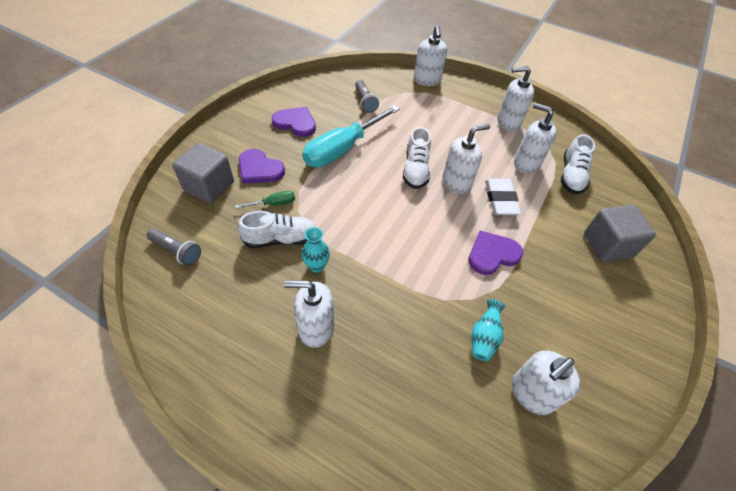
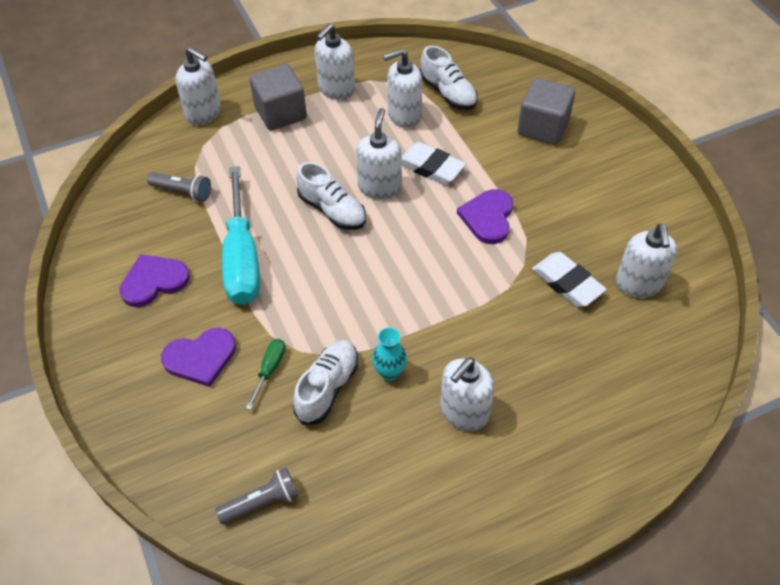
camera: 50 degrees left, 0 degrees up
(209, 186) = (183, 425): grey cube -> grey cube (280, 113)
(484, 337) = (567, 283): turquoise vase -> white eraser

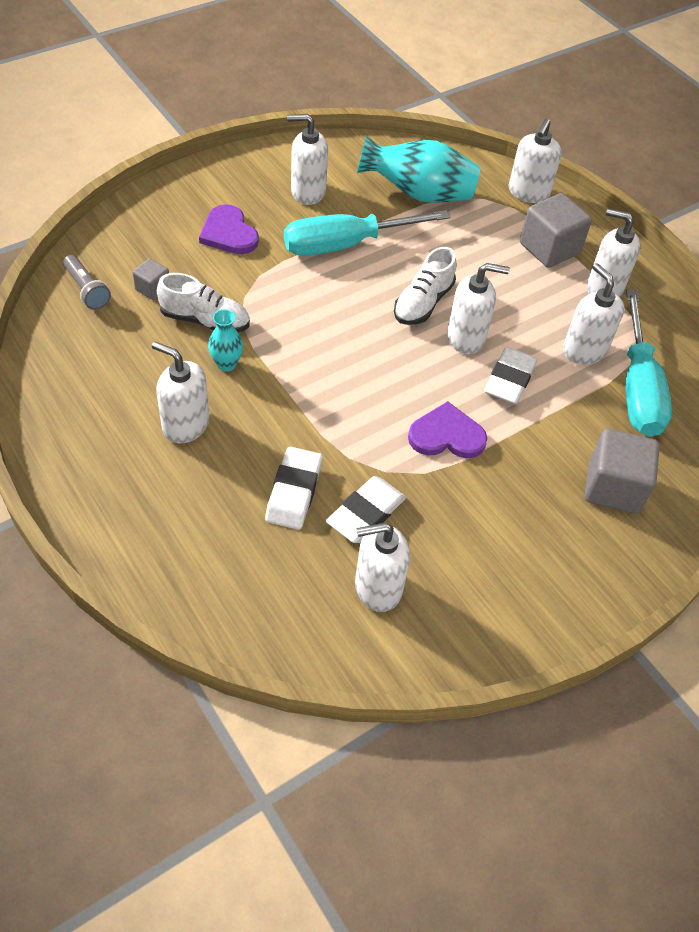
camera: 75 degrees right, 0 degrees up
(154, 281) = (307, 192): purple heart -> white soap dispenser
(183, 192) = (418, 194): grey flashlight -> turquoise vase
(270, 369) = (221, 279): green screwdriver -> none
(272, 435) = (153, 289): none -> grey cube
(448, 93) = (638, 389): white shoe -> turquoise screwdriver
(544, 331) = (294, 491): none -> white eraser

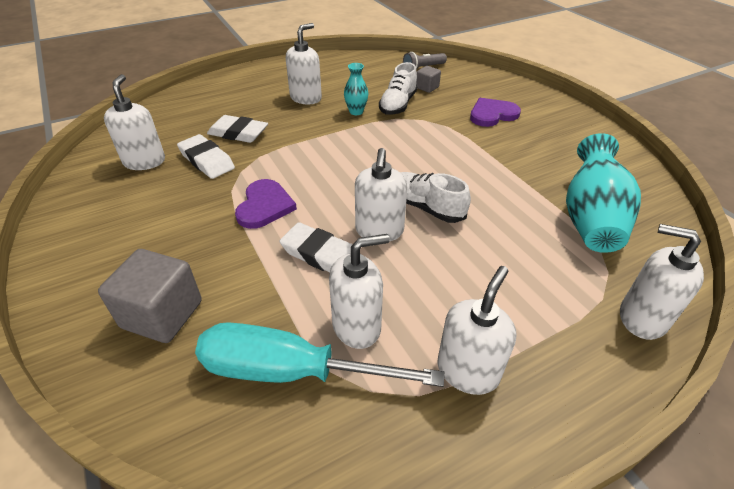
camera: 100 degrees right, 10 degrees down
(307, 192) = (560, 151): white soap dispenser -> none
(344, 245) = (494, 167): turquoise screwdriver -> none
(549, 248) = (534, 323): grey cube -> none

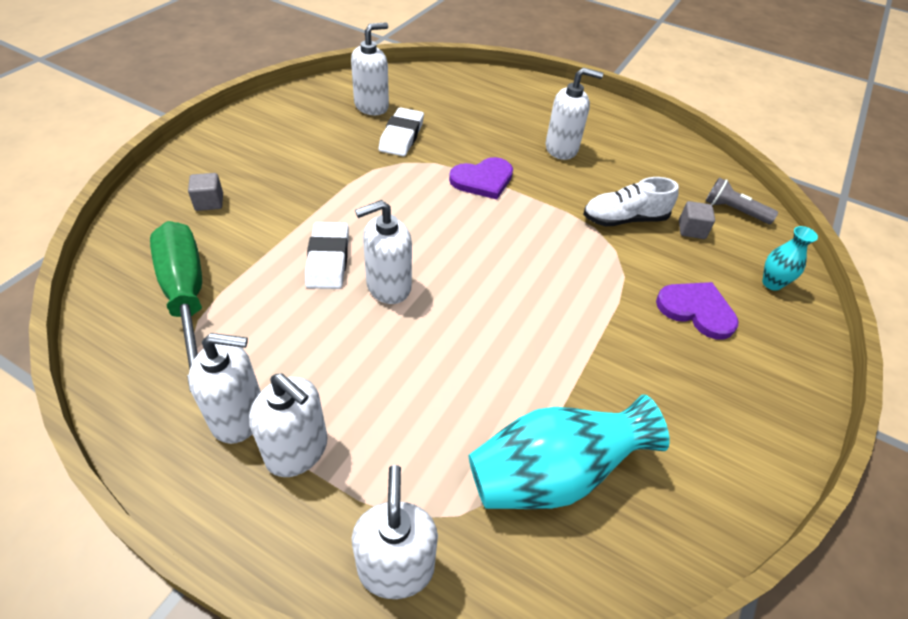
camera: 55 degrees right, 5 degrees up
(162, 314) = (209, 202): grey cube -> grey cube, size x0.52
(238, 133) = (458, 134): white eraser -> none
(264, 206) = (367, 197): purple heart -> purple heart (483, 180)
(289, 371) = (186, 295): turquoise screwdriver -> green screwdriver
(356, 112) = (574, 193): turquoise vase -> turquoise vase (771, 283)
(357, 326) = (254, 318): white soap dispenser -> white soap dispenser (297, 450)
(425, 207) = (451, 308): white shoe -> none

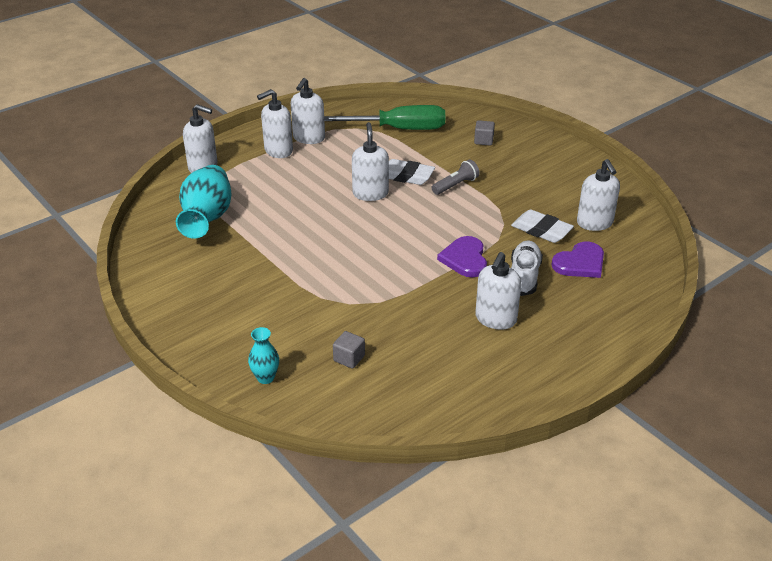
camera: 115 degrees right, 10 degrees down
(624, 219) = (381, 322): white shoe -> white shoe (524, 276)
(696, 310) = (268, 320): purple heart -> purple heart (580, 263)
(734, 211) = (358, 401): grey flashlight -> grey flashlight (455, 185)

